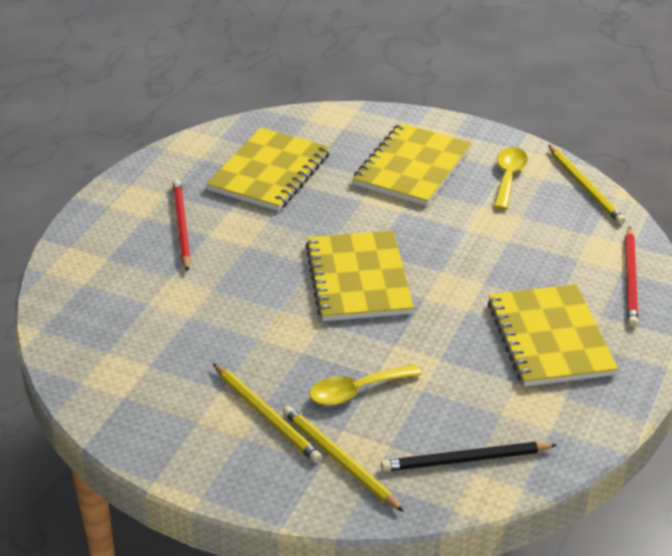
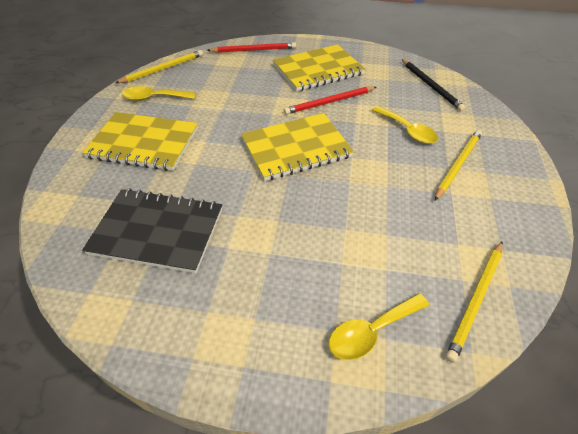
camera: 105 degrees left, 10 degrees up
(94, 277) = (371, 331): none -> yellow spoon
(181, 226) = (262, 279): red pencil -> red pencil (329, 102)
(269, 172) = (157, 231): yellow notebook -> black notebook
(339, 460) = (468, 128): yellow pencil -> yellow pencil (476, 300)

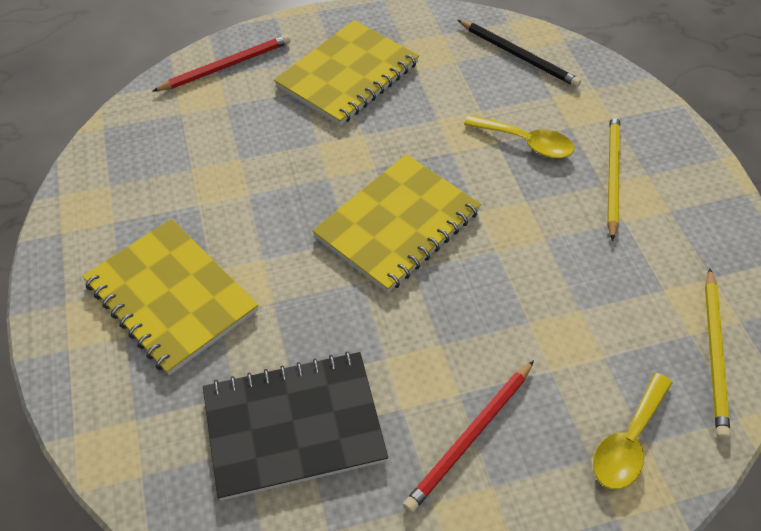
camera: 25 degrees left, 5 degrees up
(144, 143) = (171, 297): yellow notebook -> yellow notebook turned 60 degrees clockwise
(154, 98) = (127, 211): yellow spoon -> none
(163, 69) = (101, 150): yellow pencil -> none
(329, 102) = (398, 129): red pencil -> red pencil (470, 437)

